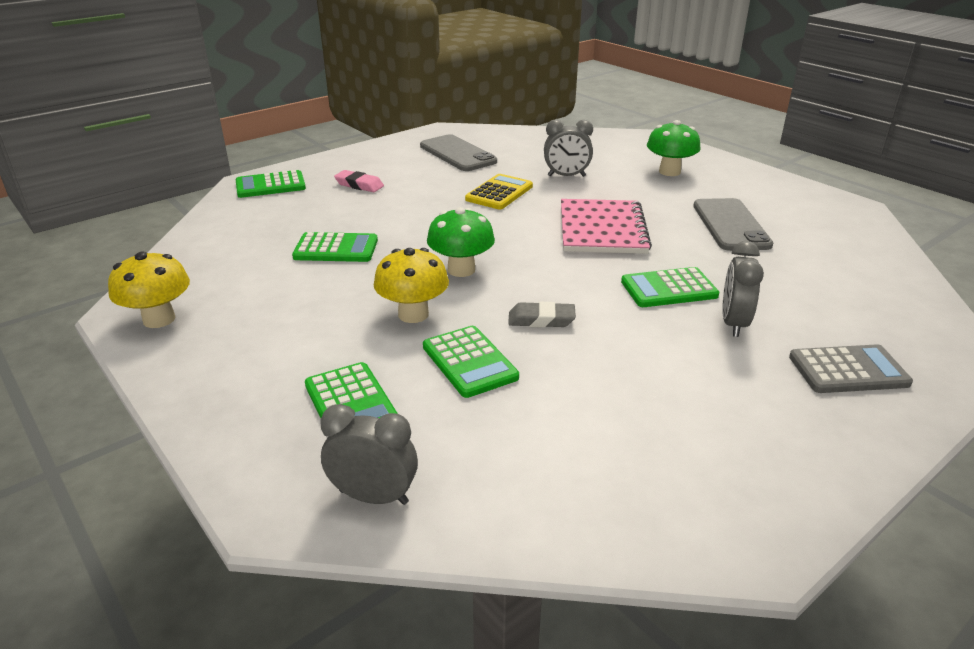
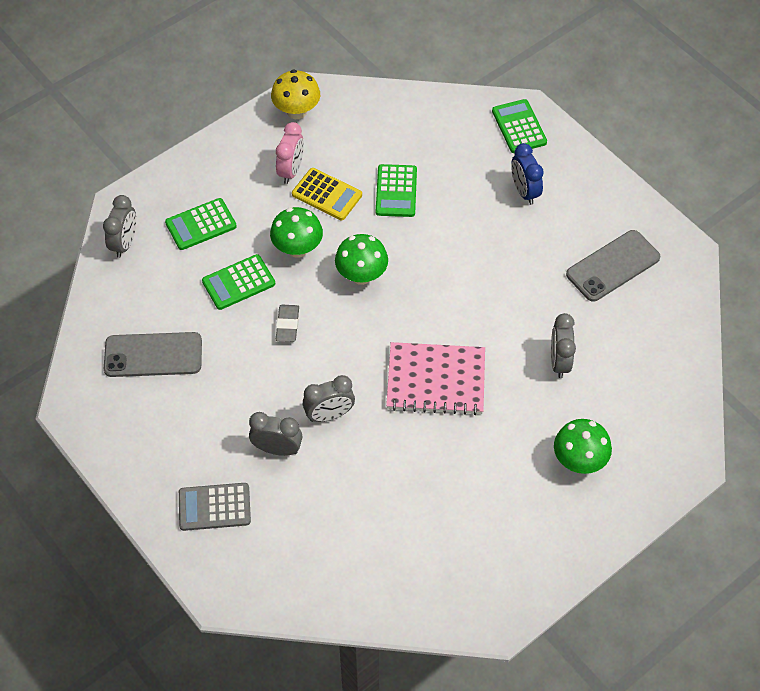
camera: 90 degrees right, 25 degrees up
(271, 322) = (291, 171): none -> pink clock
(359, 185) = (524, 191): pink eraser -> blue clock
(413, 314) = (297, 248): yellow mushroom -> green mushroom
(499, 193) = (512, 302): yellow calculator -> yellow calculator (327, 195)
(669, 289) = (329, 415): green calculator -> grey clock
(730, 225) = (447, 488): grey phone -> grey phone (153, 355)
(848, 370) = (214, 507): grey calculator -> grey calculator turned 90 degrees clockwise

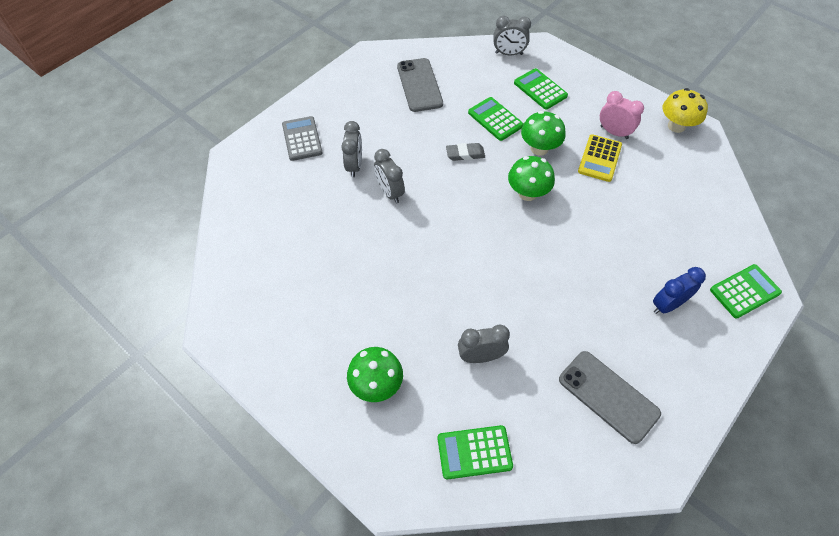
camera: 80 degrees right, 0 degrees up
(291, 171) = (614, 132): pink clock -> pink clock turned 150 degrees counterclockwise
(396, 191) = (623, 204): green calculator -> green calculator (474, 452)
(436, 380) = (437, 259): pink notebook -> none

